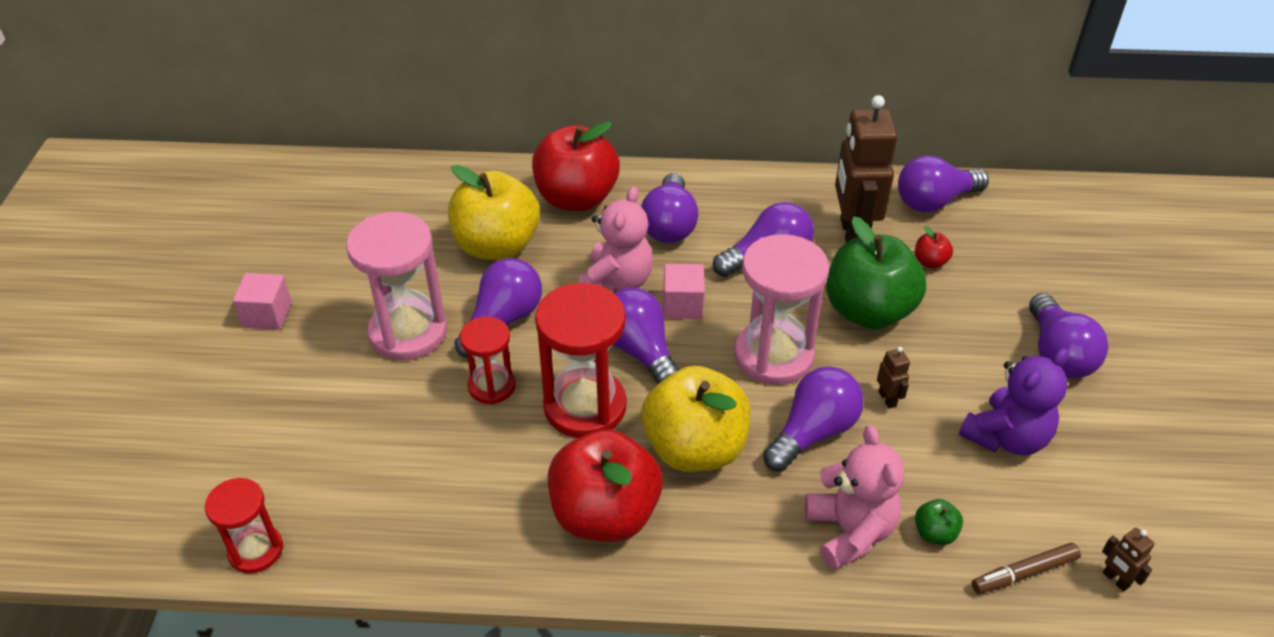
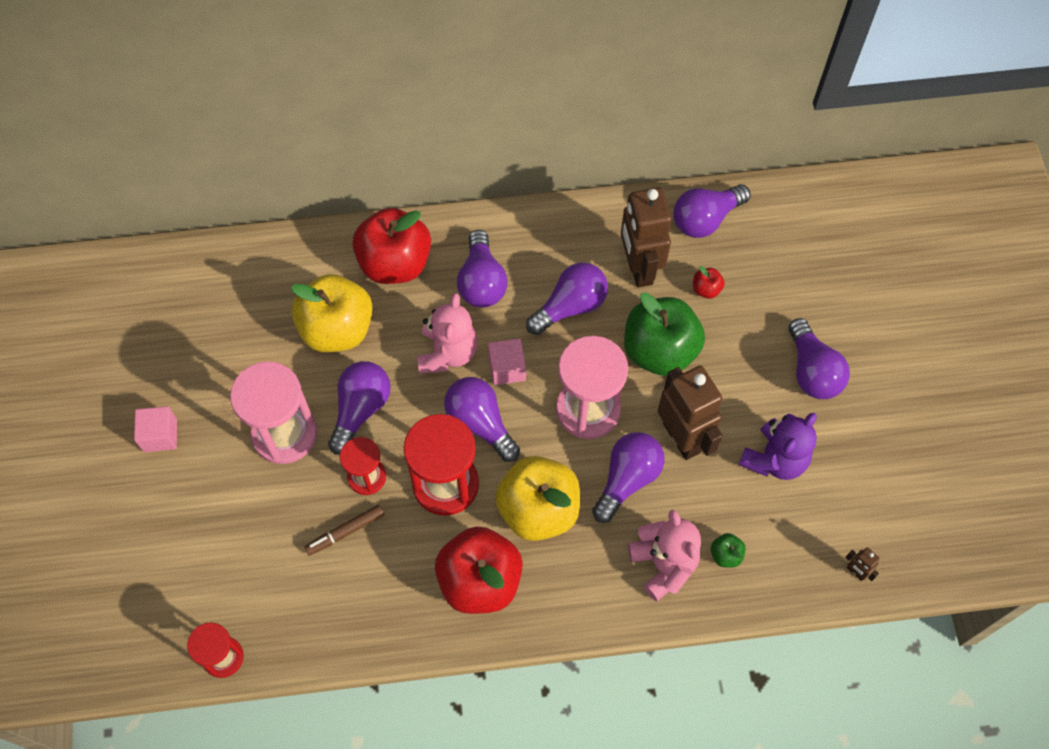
camera: 10 degrees left, 20 degrees up
(887, 399) = (682, 437): brown robot -> brown robot, size x2.48
(1024, 573) = (791, 578): brown marker -> brown marker (345, 532)

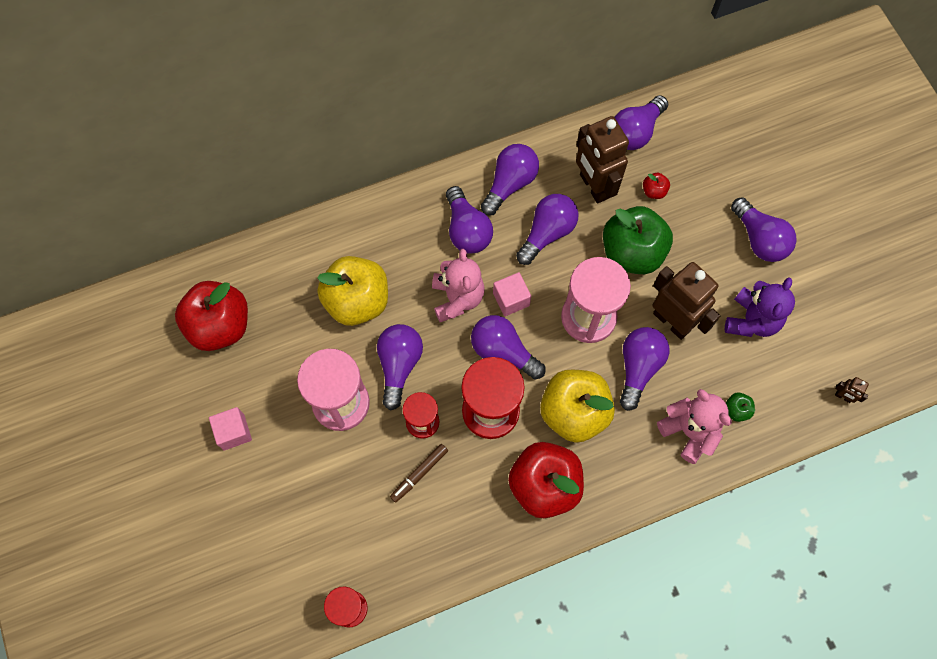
camera: 15 degrees left, 5 degrees up
(395, 263) = (388, 232): red apple -> red apple (220, 326)
(545, 243) = (510, 184): none -> purple light bulb

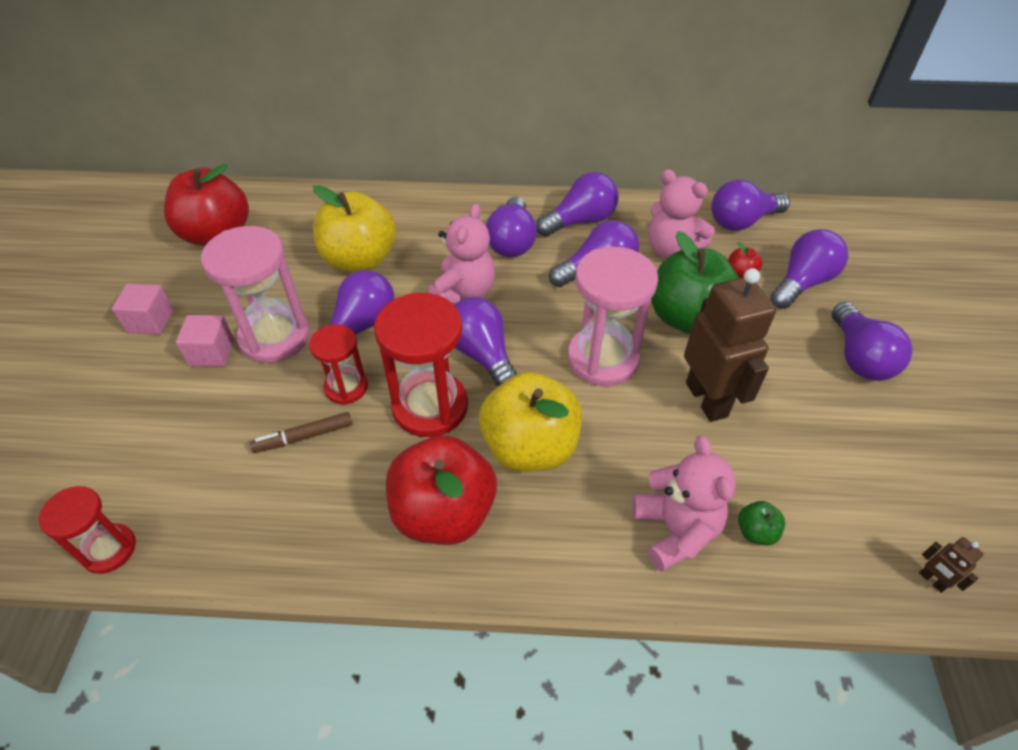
camera: 25 degrees right, 20 degrees down
(511, 299) = (522, 312): pink cube -> pink cube (212, 353)
(593, 186) = (671, 249): brown robot -> pink teddy bear
(638, 368) = (639, 431): purple light bulb -> purple light bulb (802, 283)
(751, 320) = (818, 436): purple teddy bear -> none

